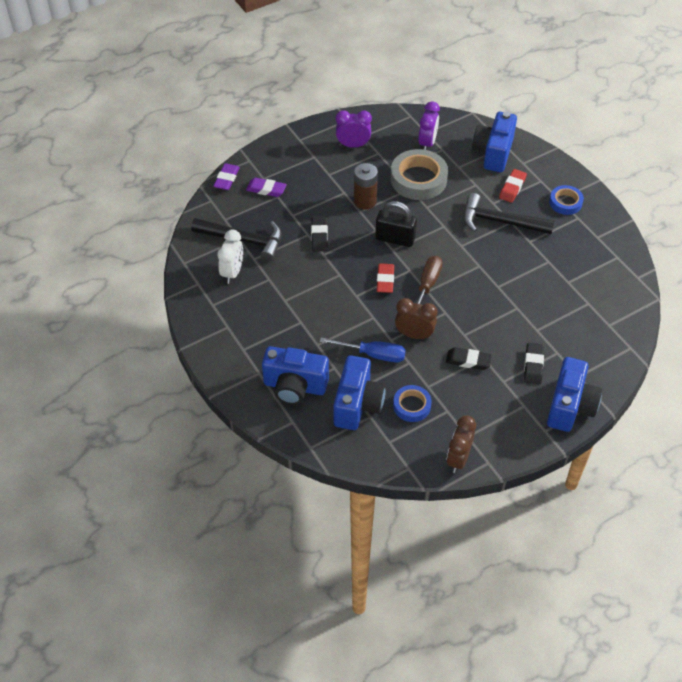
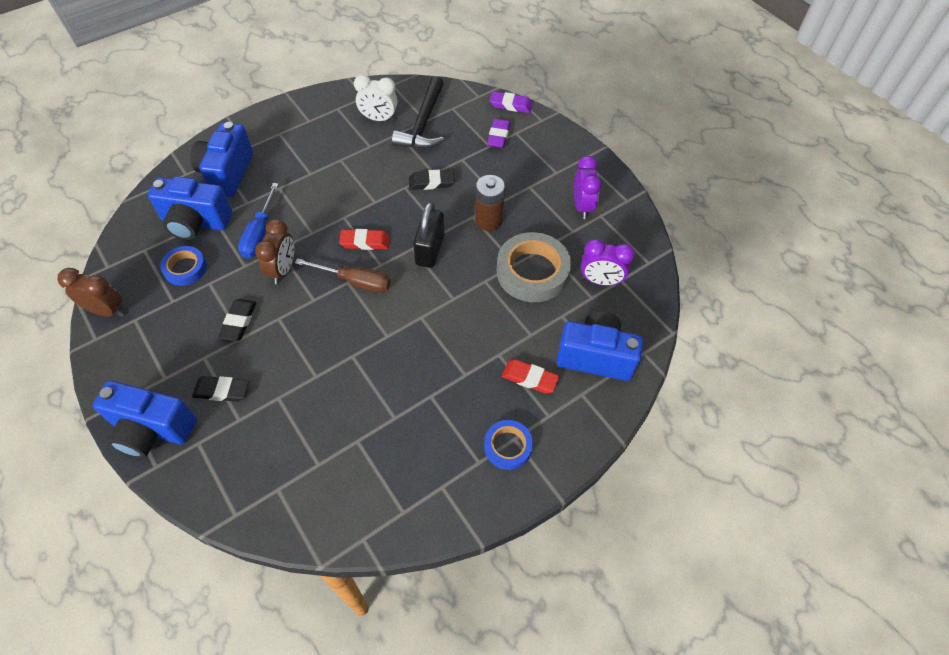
camera: 85 degrees right, 5 degrees up
(500, 222) = (464, 361): black hammer -> none

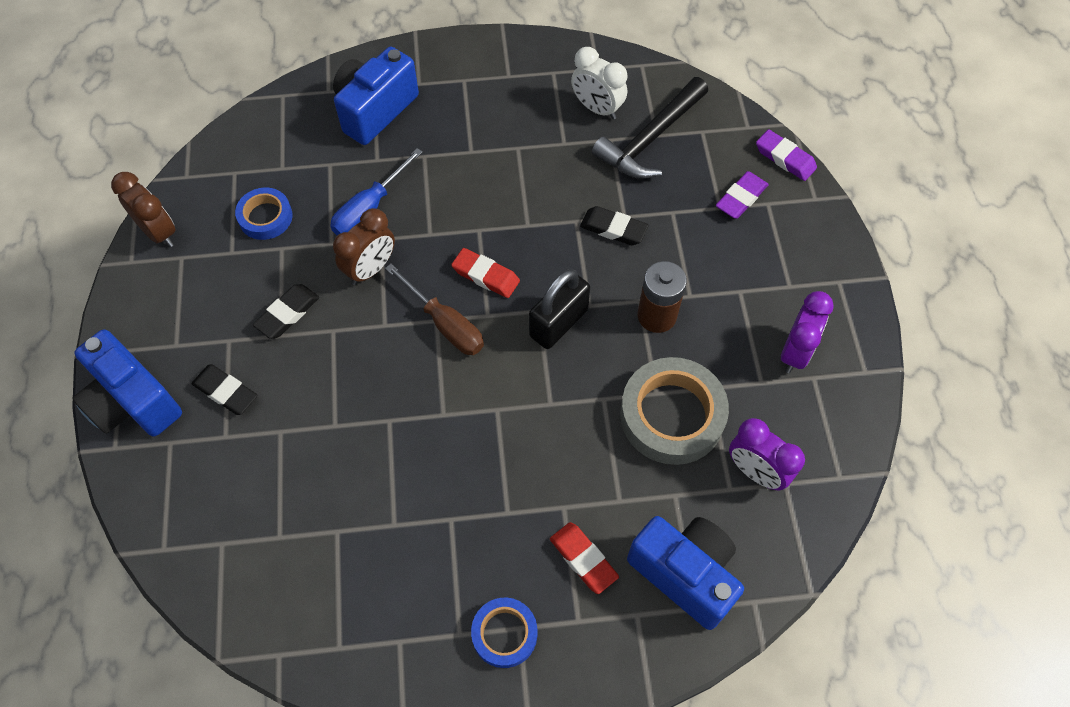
camera: 30 degrees right, 5 degrees up
(196, 223) = (307, 162): blue camera -> none

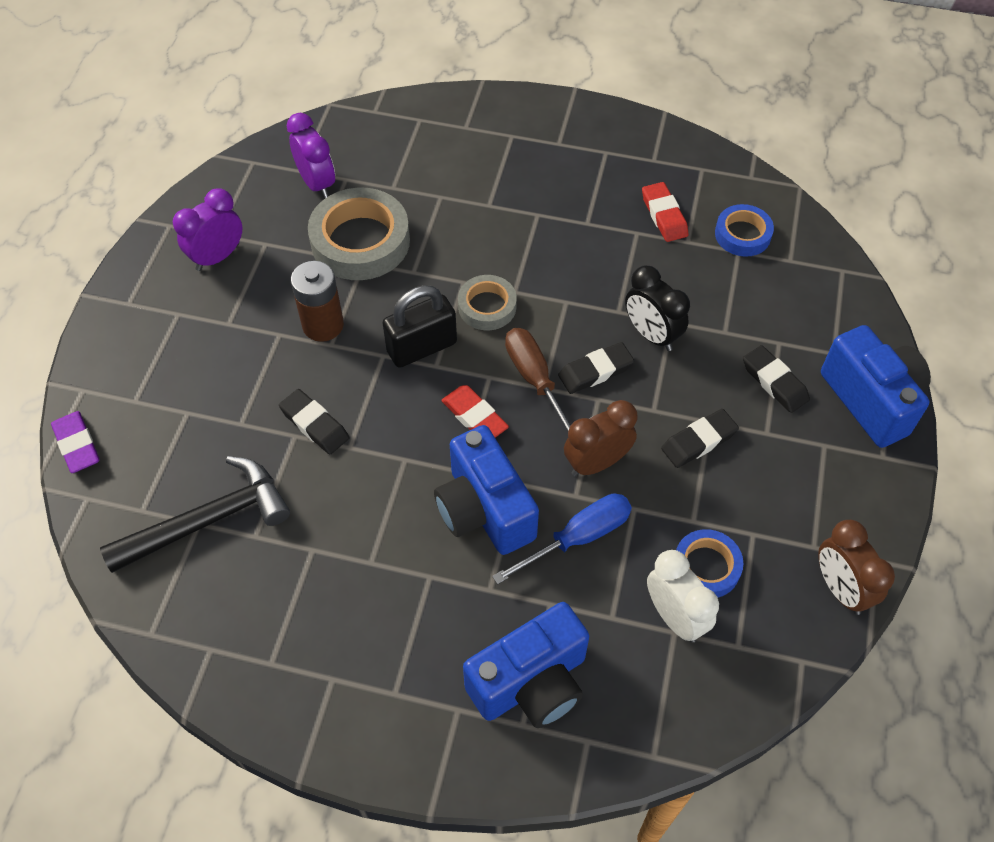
camera: 160 degrees left, 5 degrees down
(351, 404) = (651, 335): none -> black clock
(394, 350) = (595, 371): none -> black eraser
(504, 634) = (571, 143): blue tape -> blue tape (742, 234)
(516, 383) = (487, 306): none -> grey tape
(583, 559) = (489, 168): red eraser -> red eraser (664, 215)
(597, 108) = (246, 585): white clock -> white clock (675, 617)
(685, 573) = (415, 139): blue camera -> blue camera (484, 510)
(741, 198) = (158, 415): purple eraser -> none

